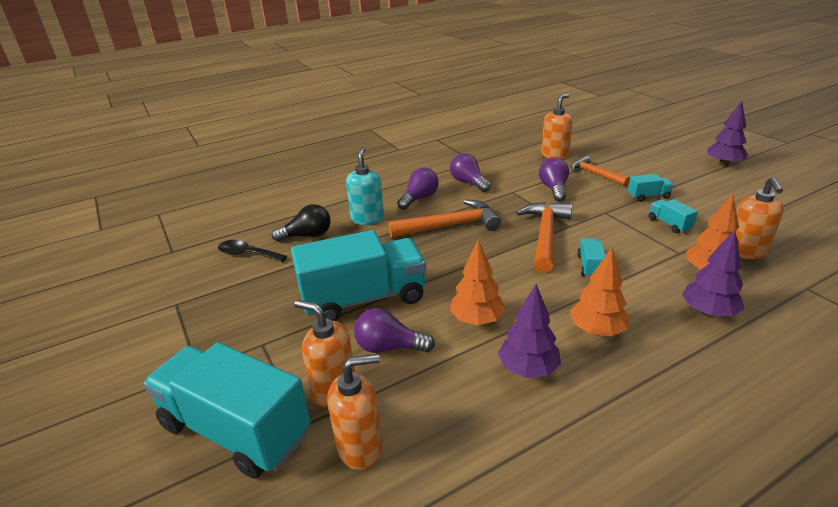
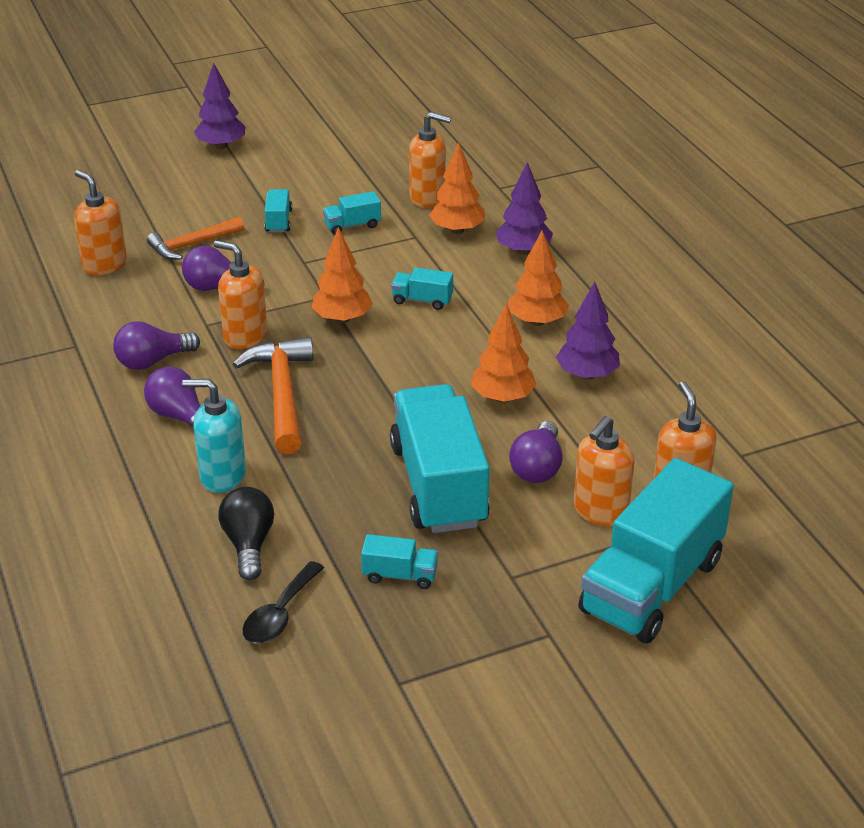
camera: 85 degrees left, 5 degrees up
(272, 293) = (400, 575): none -> turquoise truck
(506, 205) = (245, 336): none -> orange soap dispenser
(545, 235) = (342, 318): orange hammer -> orange tree

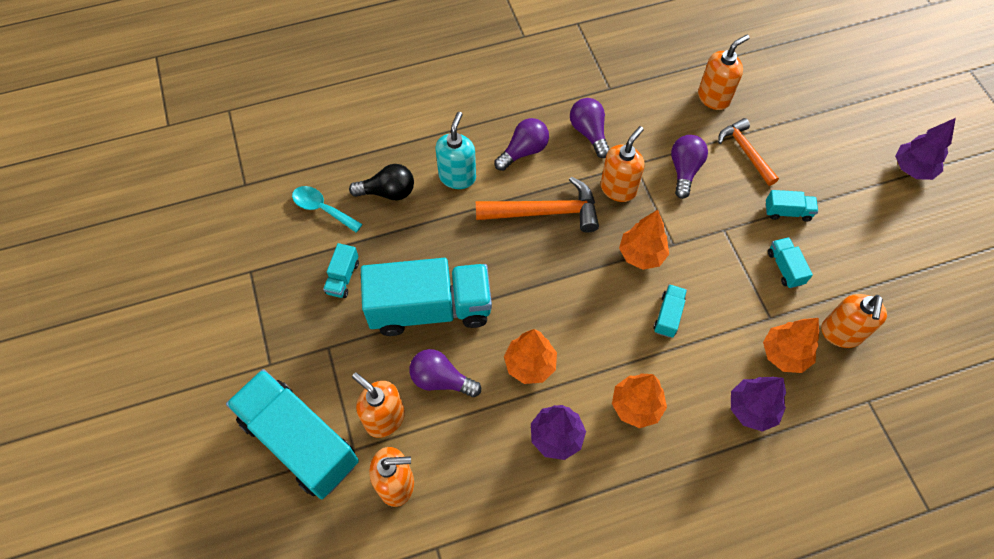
camera: 95 degrees right, 25 degrees up
(280, 614) = (322, 208): black spoon -> turquoise spoon

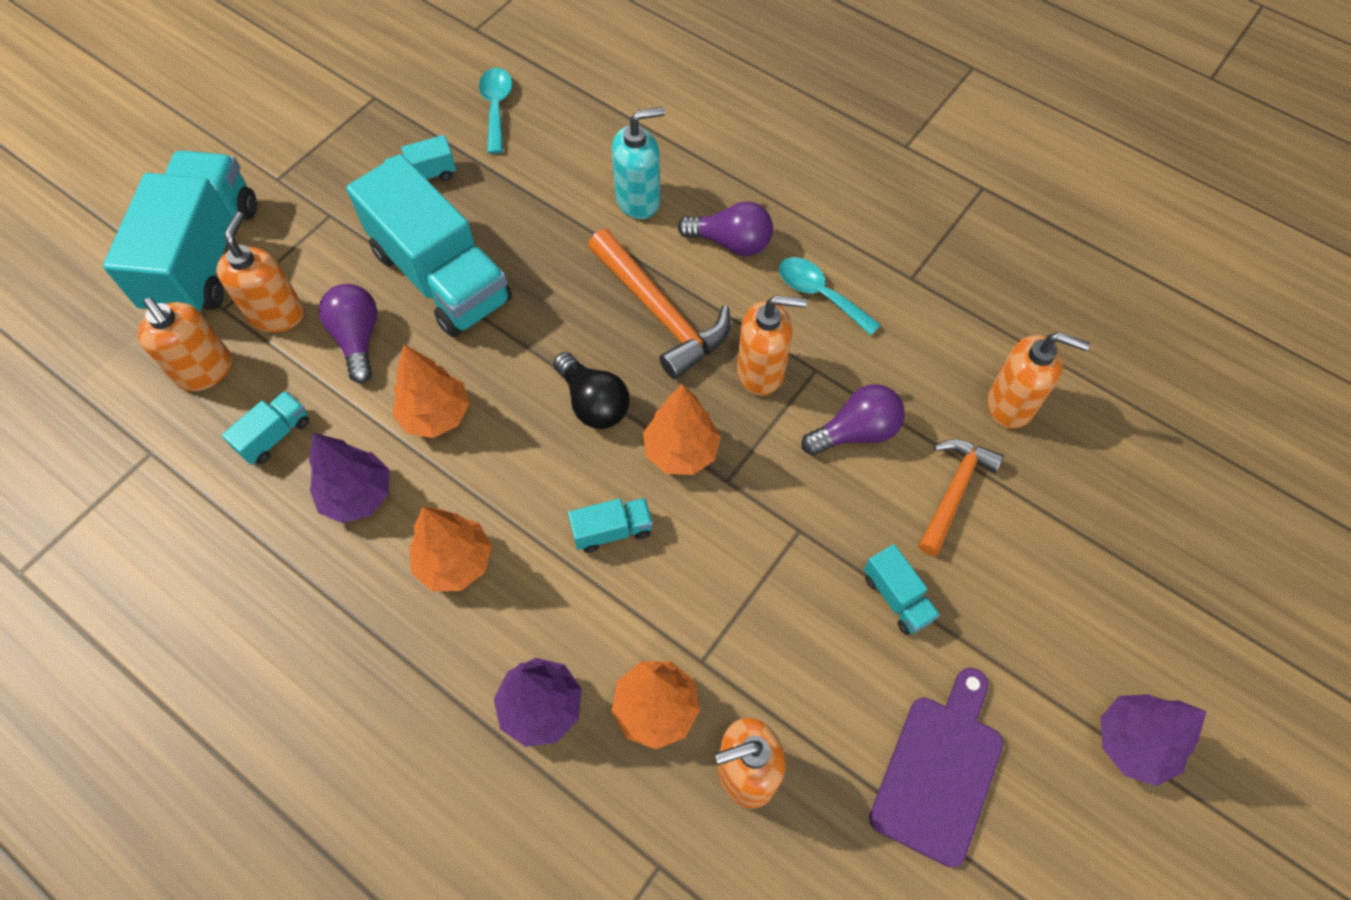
camera: 55 degrees right, 0 degrees up
(388, 192) = (564, 150): black light bulb -> black light bulb (593, 403)
(589, 133) = (819, 294): purple light bulb -> turquoise spoon
(785, 268) = (798, 640): turquoise truck -> turquoise truck (274, 436)
(884, 251) = (939, 771): none -> purple cutting board

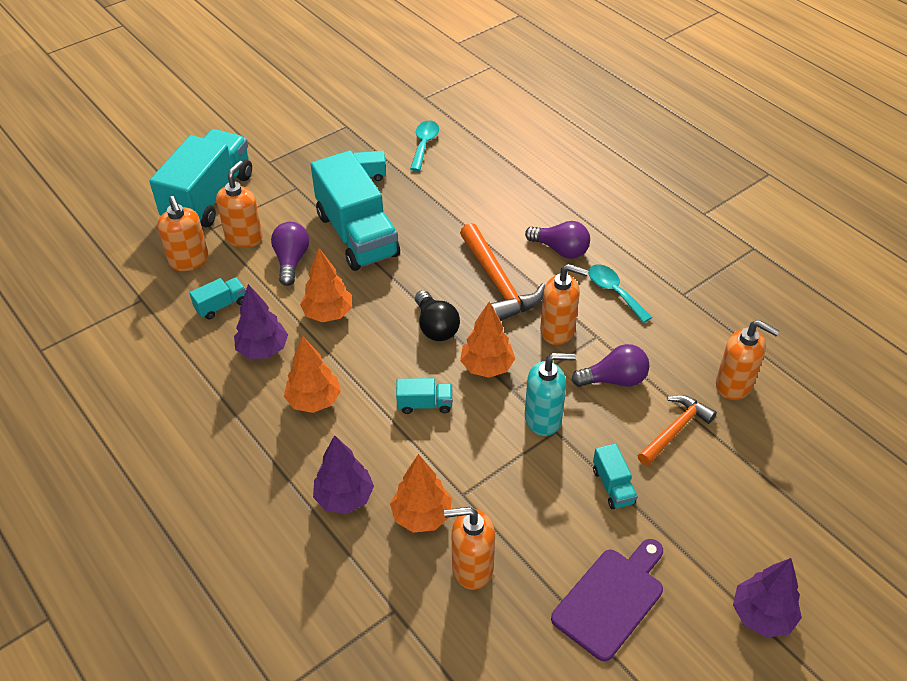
camera: 15 degrees right, 15 degrees down
(638, 200) = (504, 214): turquoise soap dispenser -> turquoise soap dispenser (543, 419)

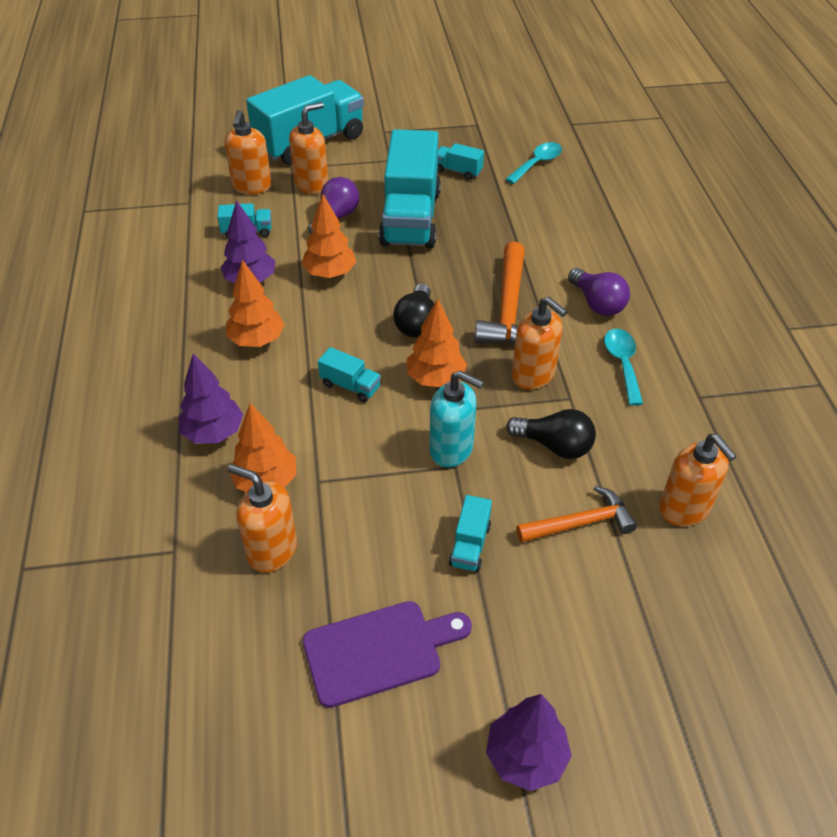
camera: 30 degrees right, 0 degrees up
(614, 380) = (554, 445): purple light bulb -> black light bulb

